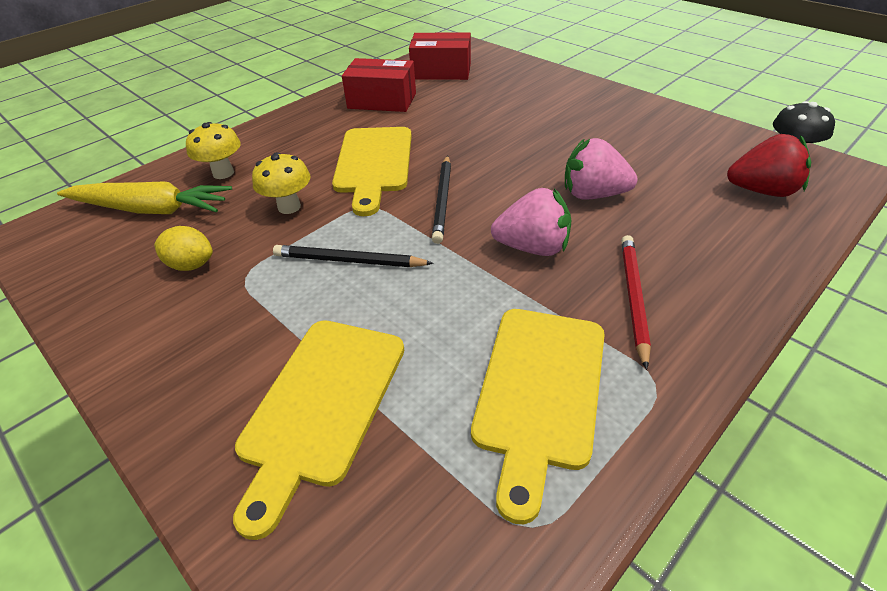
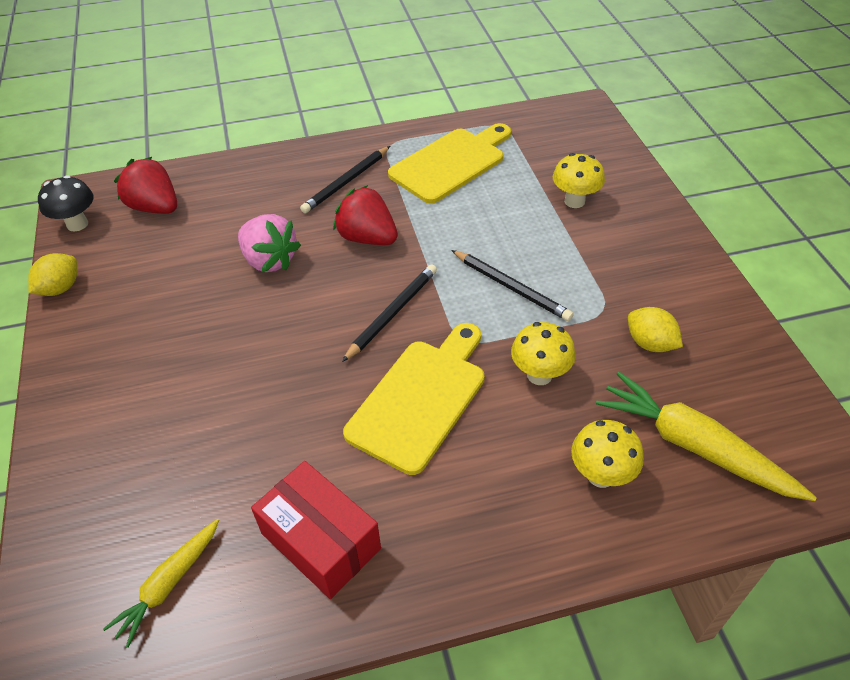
camera: 150 degrees left, 5 degrees up
(321, 405) = (574, 201): yellow cutting board -> yellow mushroom
(441, 71) = (169, 584): red box -> yellow carrot
(532, 247) = (367, 238): pink strawberry -> red strawberry
(633, 298) = (346, 182): red pencil -> black pencil
(707, 122) = (60, 288): none -> yellow lemon

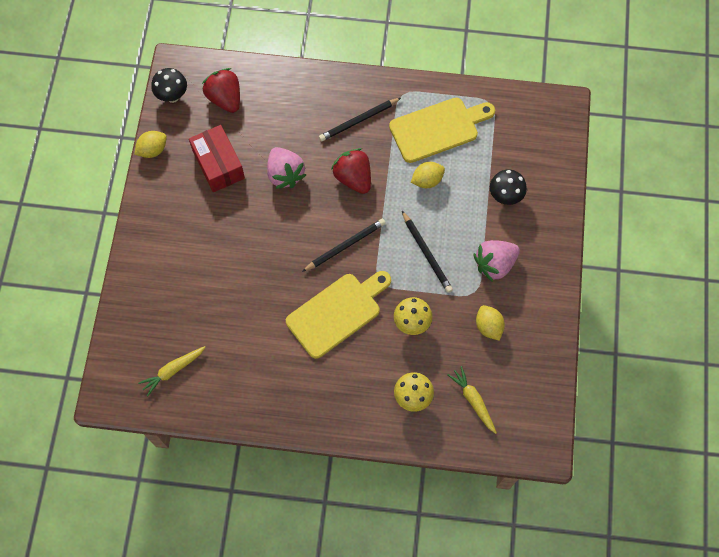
camera: 20 degrees right, 20 degrees up
(321, 541) = (253, 376): red box -> red box (218, 165)
(466, 213) = (427, 180): none -> yellow lemon
(574, 201) = (505, 196): yellow mushroom -> black mushroom
(609, 271) = (494, 264): none -> pink strawberry
(695, 446) = (473, 401): yellow carrot -> yellow carrot, size x0.59

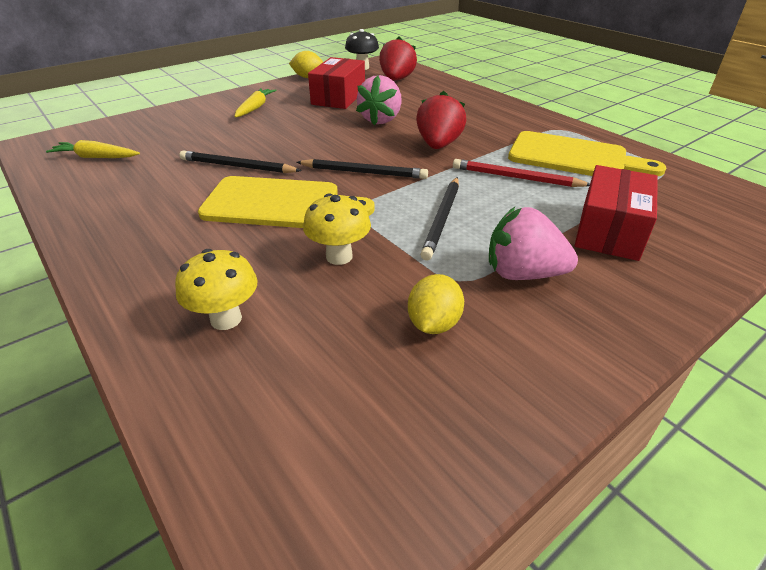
camera: 45 degrees right, 30 degrees down
(359, 120) = (492, 124): black pencil -> black pencil (238, 166)
(427, 180) = (516, 178): yellow lemon -> red pencil
(473, 401) = (290, 389): yellow carrot -> yellow carrot (255, 108)
(505, 196) = (609, 231): black mushroom -> red box

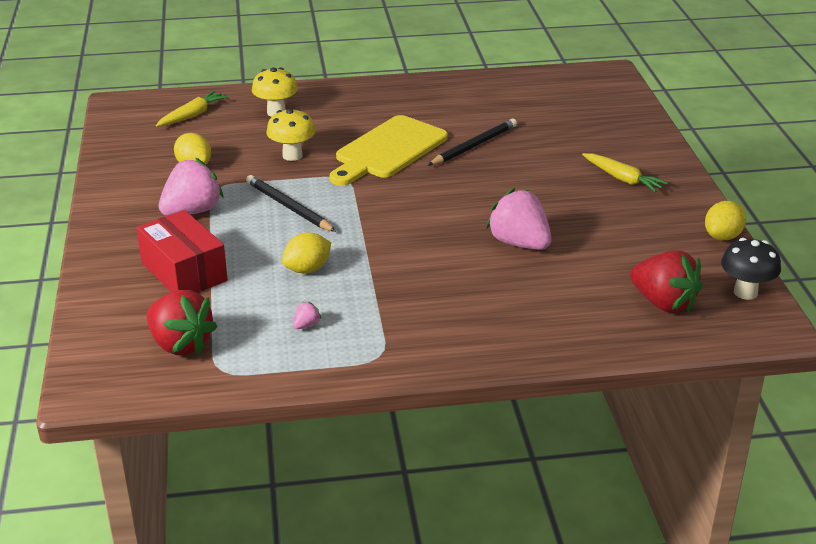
camera: 120 degrees right, 5 degrees down
(96, 157) = (552, 94): yellow carrot -> yellow carrot (192, 115)
(339, 97) = (619, 237): red box -> none
(363, 172) = (402, 197): black pencil -> none
(438, 145) = (418, 255): red strawberry -> red strawberry (180, 344)
(516, 178) = (307, 269): red pencil -> yellow lemon
(574, 157) = (306, 325): yellow cutting board -> pink strawberry

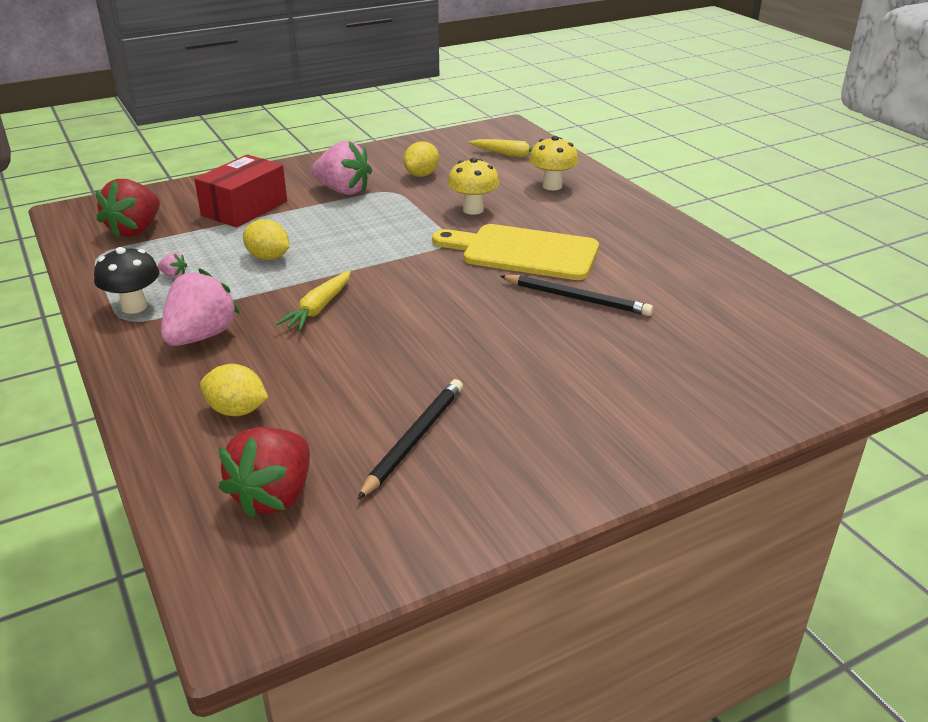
camera: 70 degrees right, 0 degrees up
(289, 207) = (375, 227): black pencil -> black pencil (414, 440)
(519, 243) = (370, 364): pink strawberry -> pink strawberry (201, 336)
(622, 178) = (579, 418): yellow carrot -> yellow carrot (319, 308)
(722, 236) = (475, 534): yellow lemon -> yellow lemon (237, 410)
(745, 292) = (326, 575): black mushroom -> black mushroom (134, 307)

